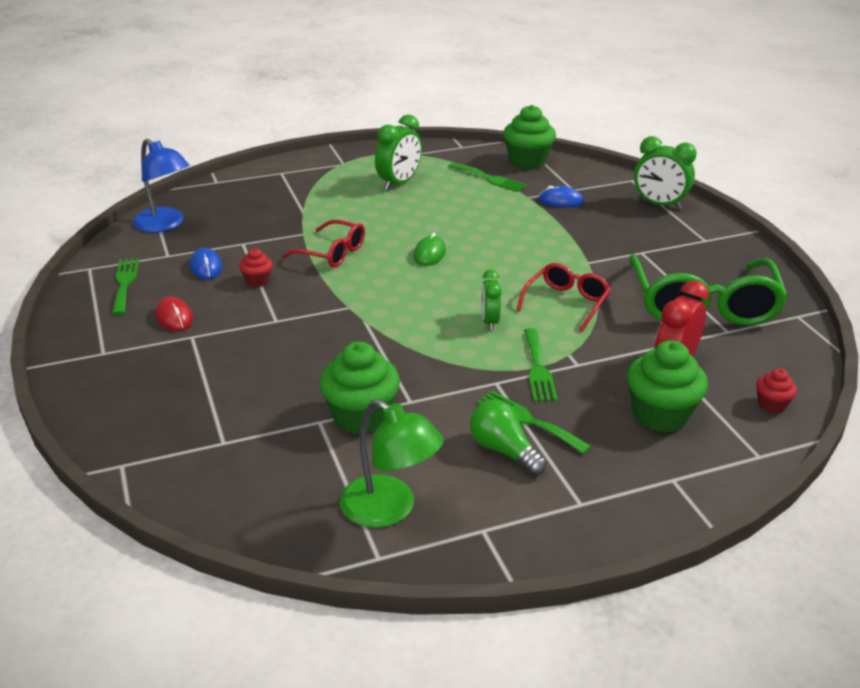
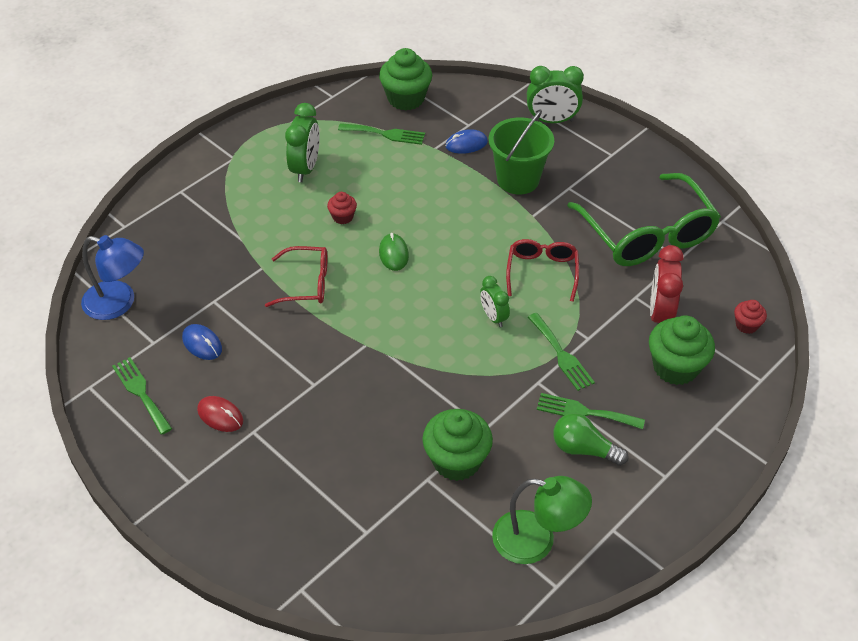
camera: 25 degrees left, 15 degrees up
(257, 281) = (263, 343): red cupcake -> red cupcake (343, 217)
(593, 235) = (518, 179): none -> green bucket

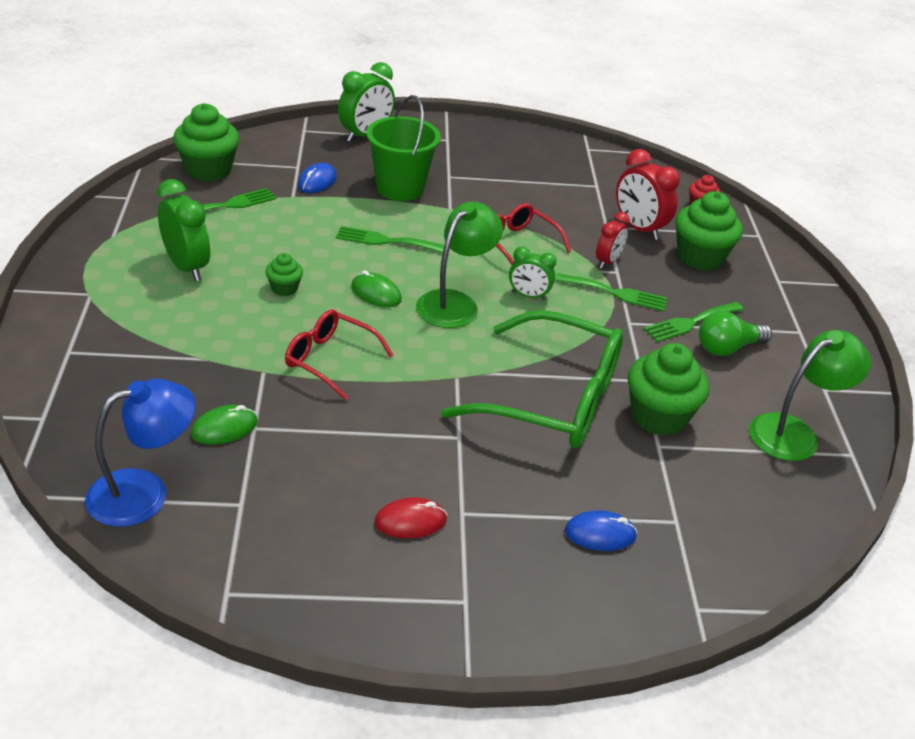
camera: 50 degrees left, 10 degrees down
(141, 392) = (295, 558): green fork -> green fork (385, 241)
(199, 291) = (224, 428): none -> green mouse
(202, 344) = (297, 472): blue mouse -> blue mouse (600, 534)
(306, 284) = (329, 360): red glasses -> red glasses turned 105 degrees counterclockwise
(343, 217) = (284, 288): red cupcake -> green cupcake
(435, 292) = (455, 303): none -> green lamp
(592, 326) = (608, 261): none -> red clock
(647, 235) = (553, 181): green glasses -> green glasses (553, 399)

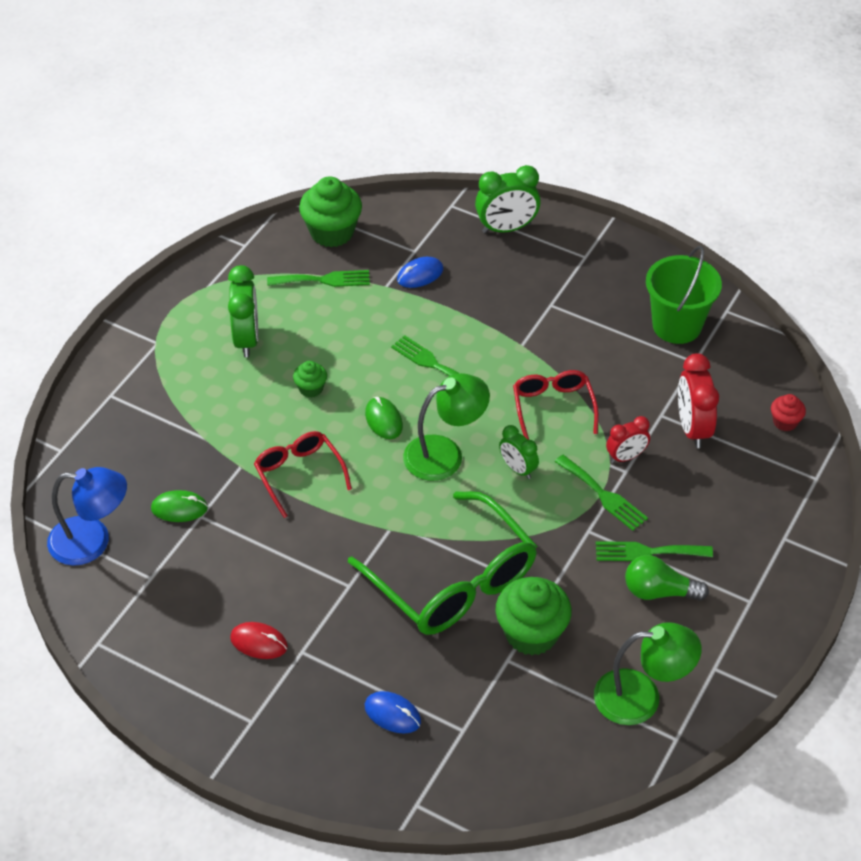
camera: 35 degrees right, 10 degrees up
(400, 188) = (492, 306): green bucket -> green bucket (677, 325)
(700, 257) = (726, 483): green cupcake -> none

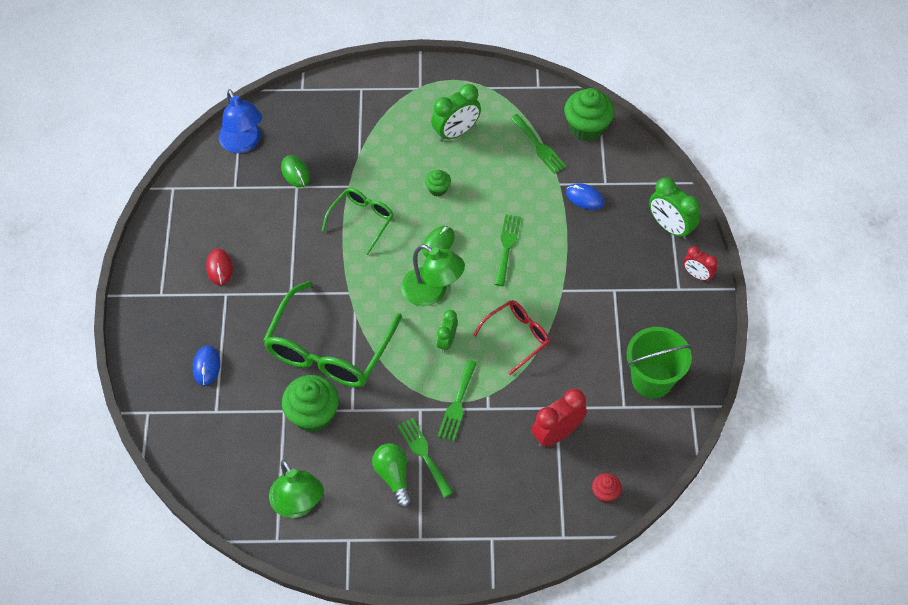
camera: 60 degrees right, 10 degrees up
(299, 474) = (362, 220): red glasses -> green glasses
(626, 457) = (501, 403): red clock -> red clock (697, 275)

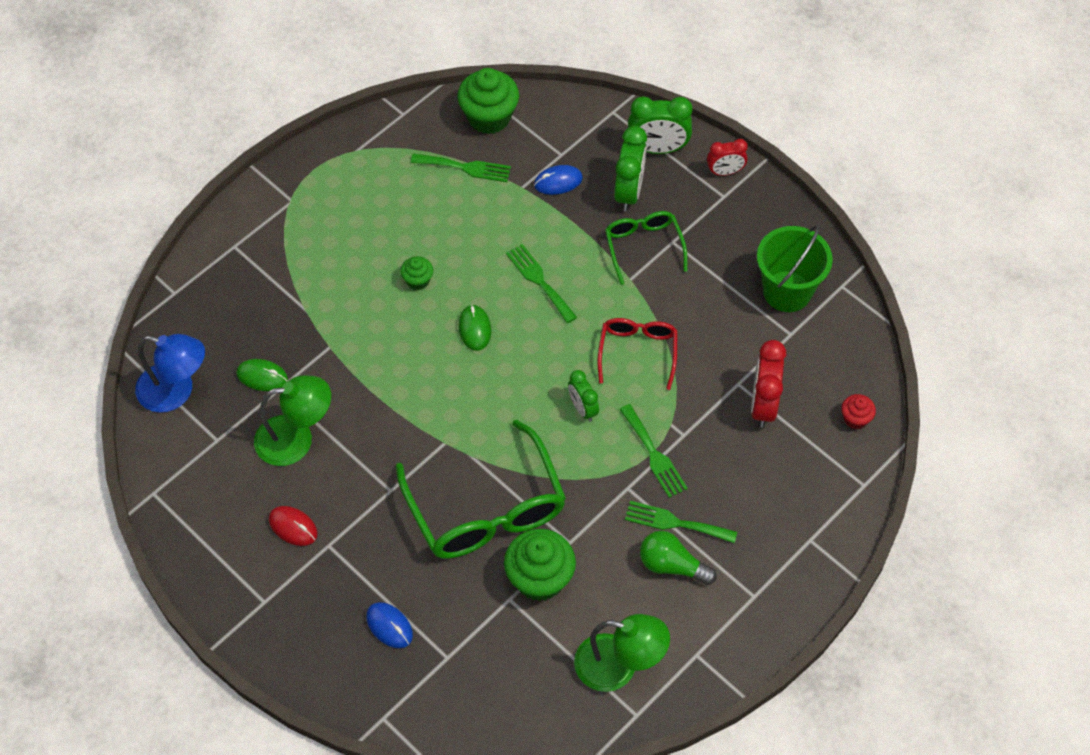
camera: 45 degrees left, 0 degrees up
(362, 220) = (379, 367): green glasses -> green glasses (643, 246)
(432, 292) = (520, 377): green lamp -> green lamp (296, 439)
(456, 132) = (374, 215): green clock -> green clock (629, 192)

